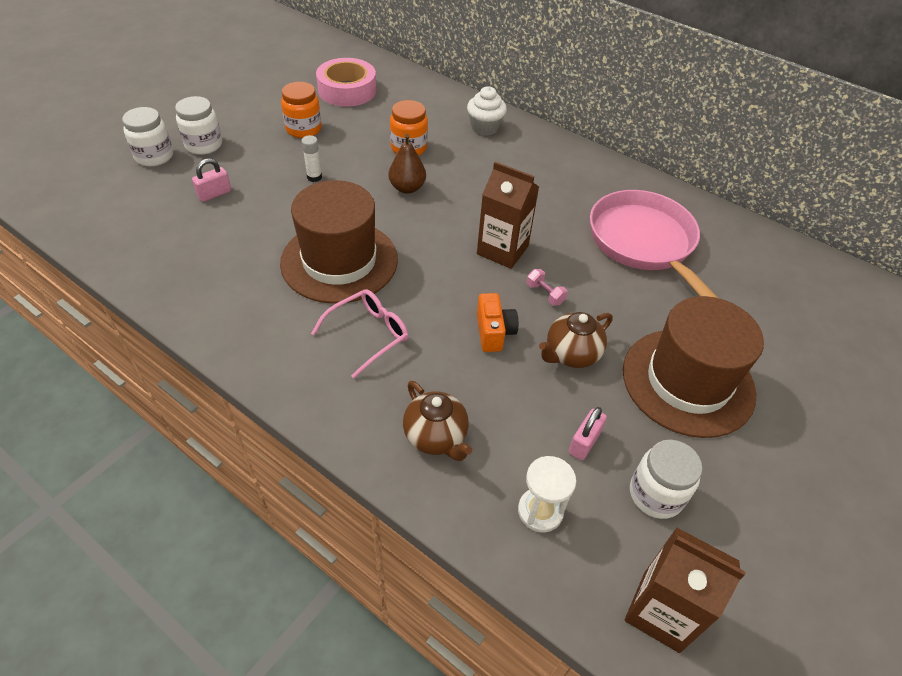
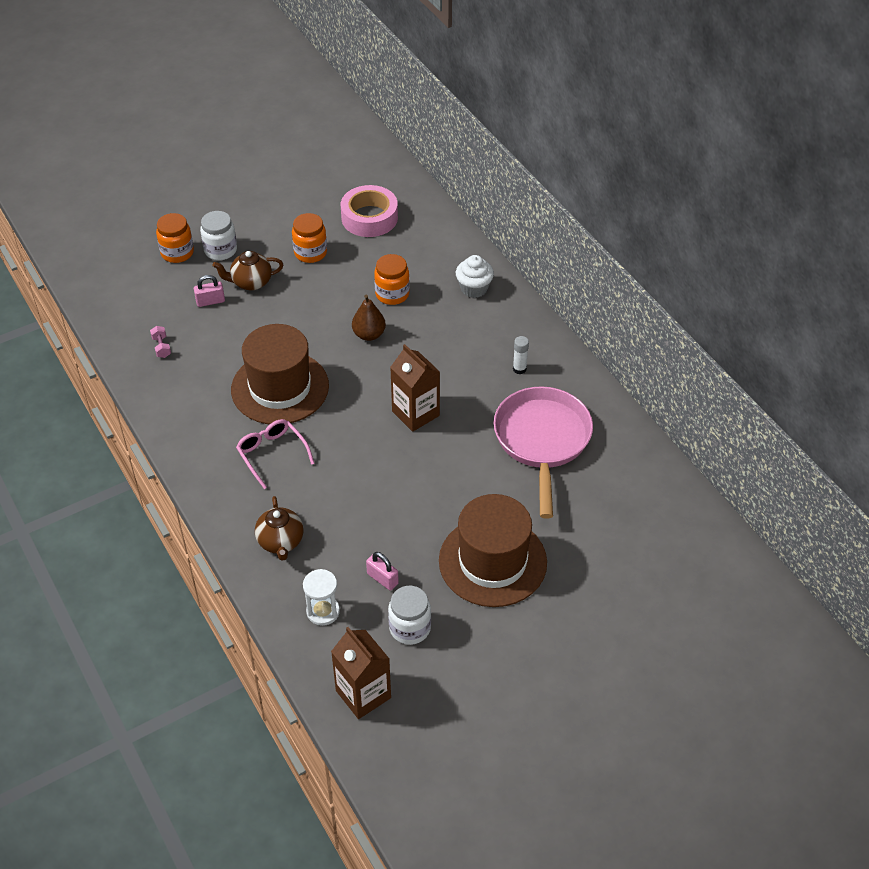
camera: 25 degrees right, 0 degrees up
(154, 156) = (177, 253): white jar -> orange jar
(314, 177) = (296, 305): white glue stick -> white glue stick (519, 369)
(368, 334) = (272, 454): pink glasses -> pink glasses turned 105 degrees counterclockwise
(494, 332) = (366, 480): orange camera -> none
(545, 294) = (426, 460): pink dumbbell -> pink dumbbell (161, 347)
(571, 354) = (415, 514): brown teapot -> brown teapot (251, 282)
(584, 442) = (382, 579): pink padlock -> pink padlock turned 75 degrees clockwise

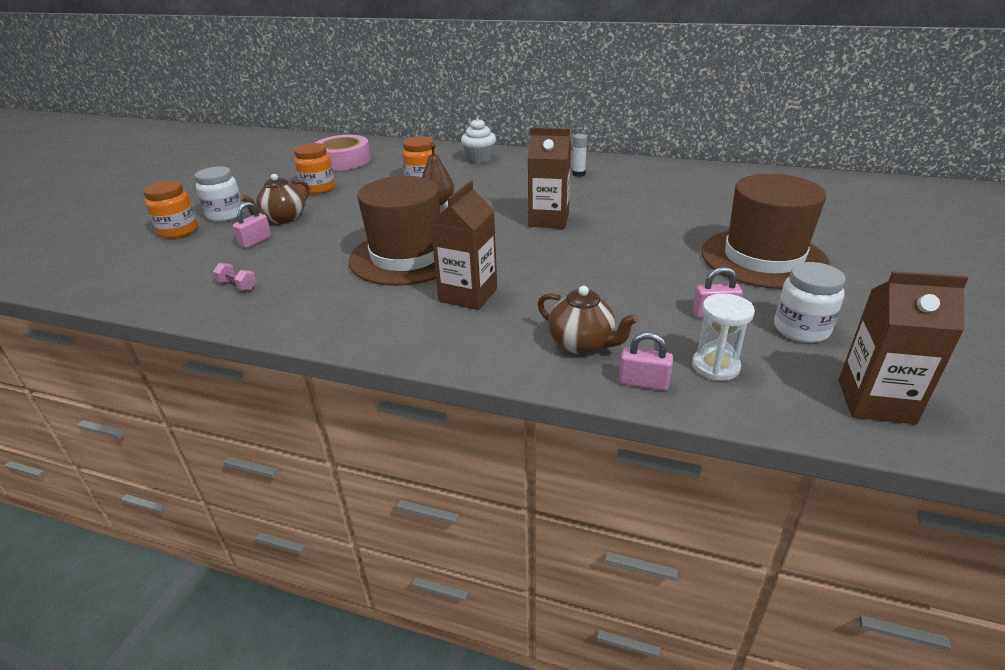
camera: 40 degrees left, 15 degrees down
(272, 454) = (468, 295): pink glasses -> brown carton
(273, 591) = (643, 382): none -> pink padlock
(542, 441) = (660, 193): pink pan -> none

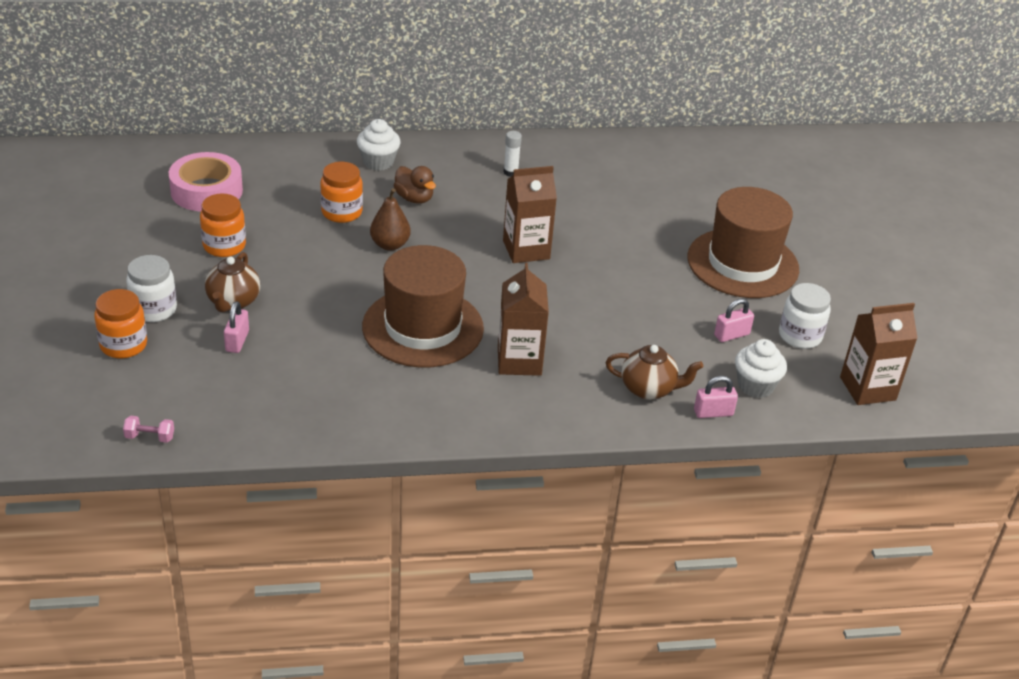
camera: 30 degrees left, 5 degrees up
(237, 285) = (283, 401): pink dumbbell -> pink dumbbell (150, 437)
(485, 180) = (414, 198): none -> brown duck
(715, 366) = (755, 386): white hourglass -> white cupcake

